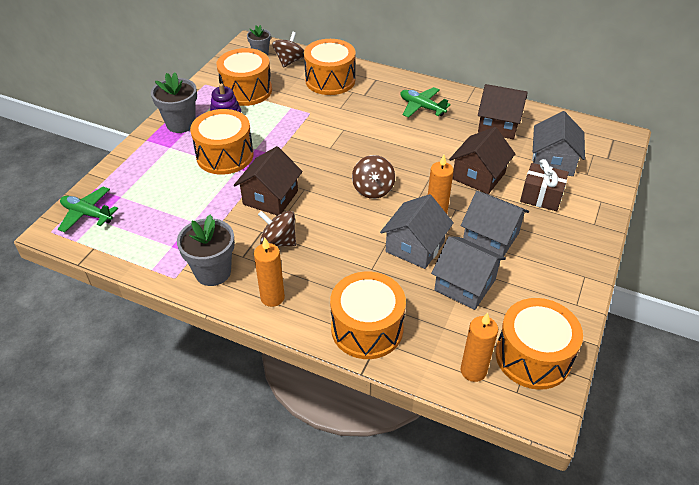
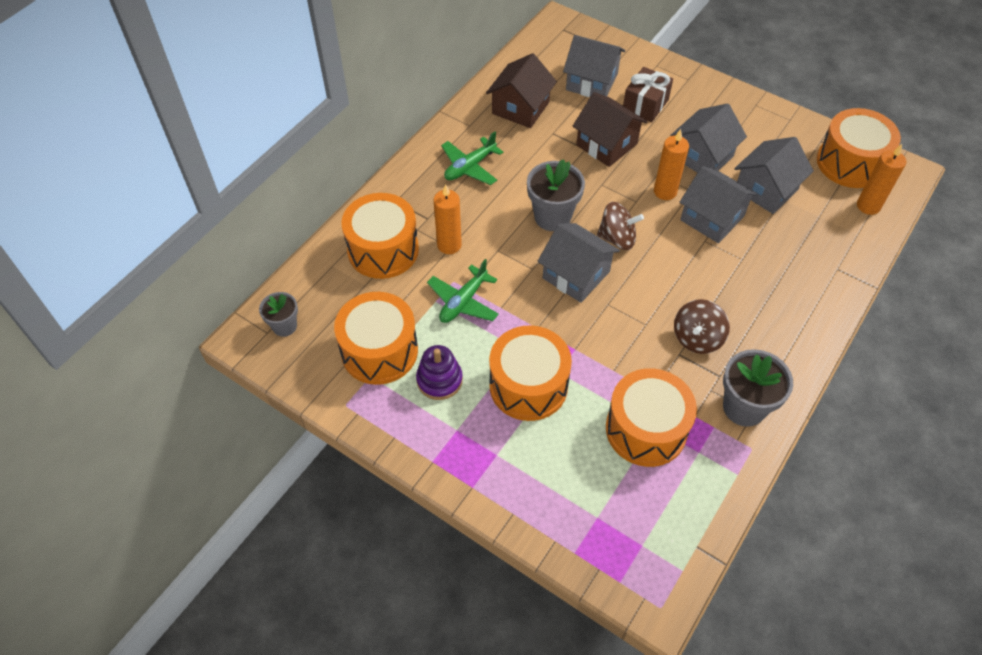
camera: 80 degrees left, 10 degrees up
(87, 214) = (630, 559): green plane -> green plane (463, 302)
(181, 124) = (443, 439): grey flower pot -> grey flower pot (552, 217)
(270, 197) = (620, 340): brown house -> none
(272, 297) = (783, 351): orange candle -> orange candle (449, 245)
(289, 61) = (319, 291): brown spinning top -> none
(329, 170) = (576, 275): none -> grey house
(367, 328) = (823, 275): orange drum -> orange drum (646, 429)

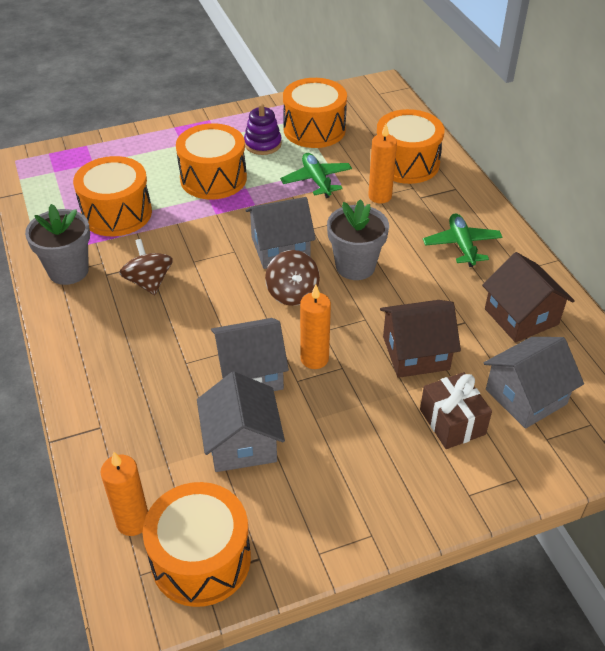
camera: 125 degrees right, 10 degrees down
(284, 326) = (377, 101): grey flower pot -> none
(617, 238) = (292, 293): brown spinning top -> brown spinning top turned 60 degrees counterclockwise
(702, 156) = (333, 420): grey house -> none

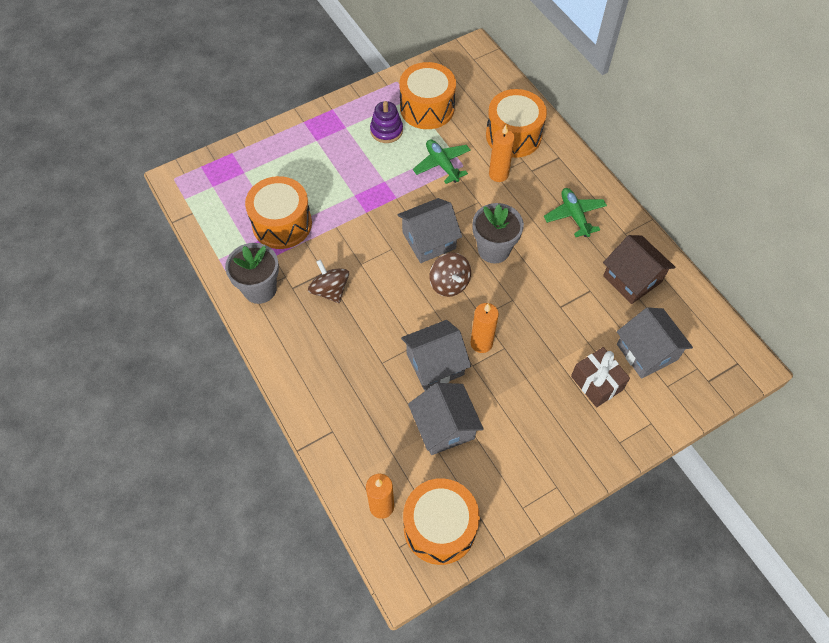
camera: 10 degrees left, 15 degrees up
(213, 178) = (354, 174): orange drum -> none
(416, 353) = (558, 325): brown house -> none
(526, 397) = (647, 352): grey house -> grey house turned 75 degrees counterclockwise

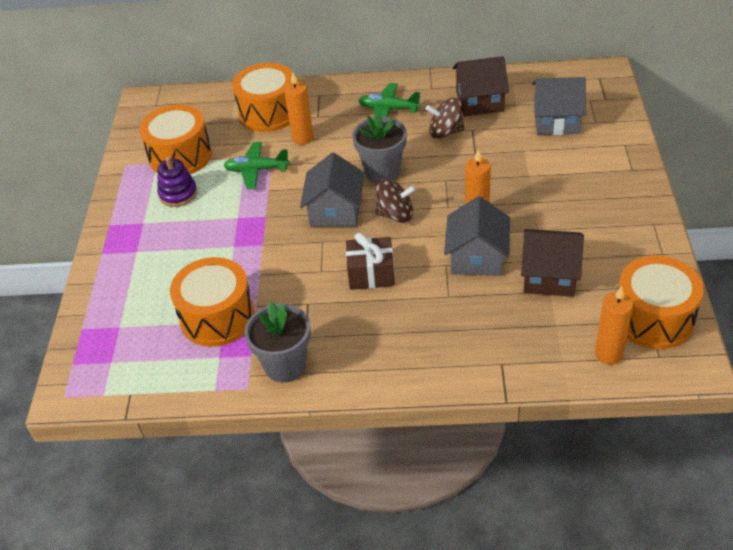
camera: 55 degrees left, 15 degrees down
(330, 290) = (333, 306): brown spinning top -> brown spinning top (445, 132)
(444, 427) = (549, 276): grey house -> brown house
(596, 383) = (567, 161): brown gift -> brown gift (371, 274)

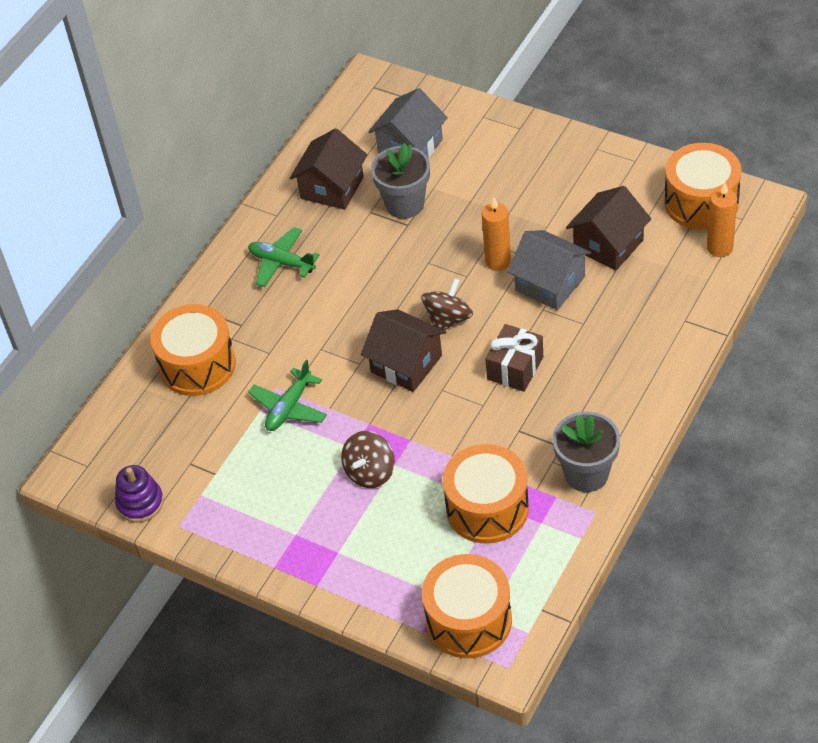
camera: 60 degrees left, 5 degrees up
(178, 194) = (272, 489): purple stacking toy -> purple stacking toy (140, 503)
(180, 156) = (207, 469): orange drum -> orange drum (468, 620)
(302, 138) = (268, 350): orange candle -> none
(335, 211) = (406, 364): grey house -> brown house
(382, 172) = (377, 305): grey flower pot -> grey flower pot (405, 204)
(388, 109) = (281, 263): green plane -> green plane turned 75 degrees clockwise
(445, 132) = (357, 233): brown spinning top -> brown spinning top (370, 472)

